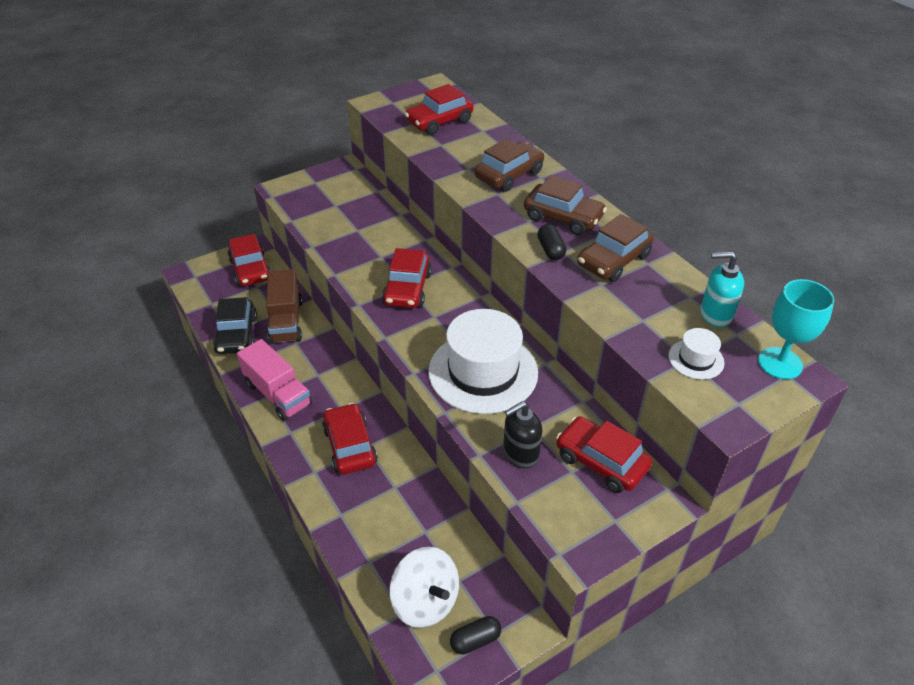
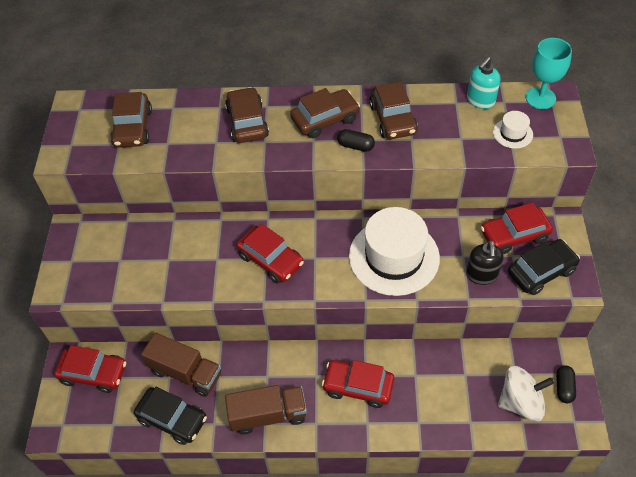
camera: 55 degrees left, 10 degrees up
(278, 394) = (268, 415): pink truck -> brown truck
(439, 121) = (133, 128): red car -> brown car
(571, 508) = (541, 271): none -> black car

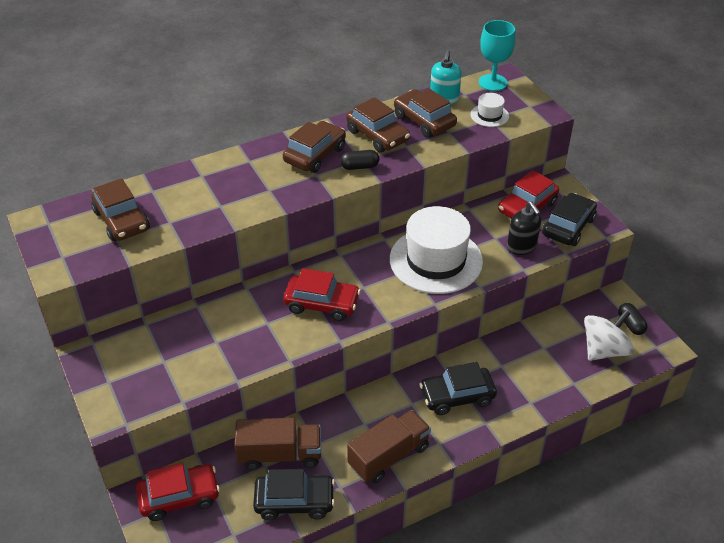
camera: 30 degrees left, 10 degrees down
(247, 122) = (240, 180): brown car -> brown car (424, 121)
(358, 387) = (457, 396): red car -> black car

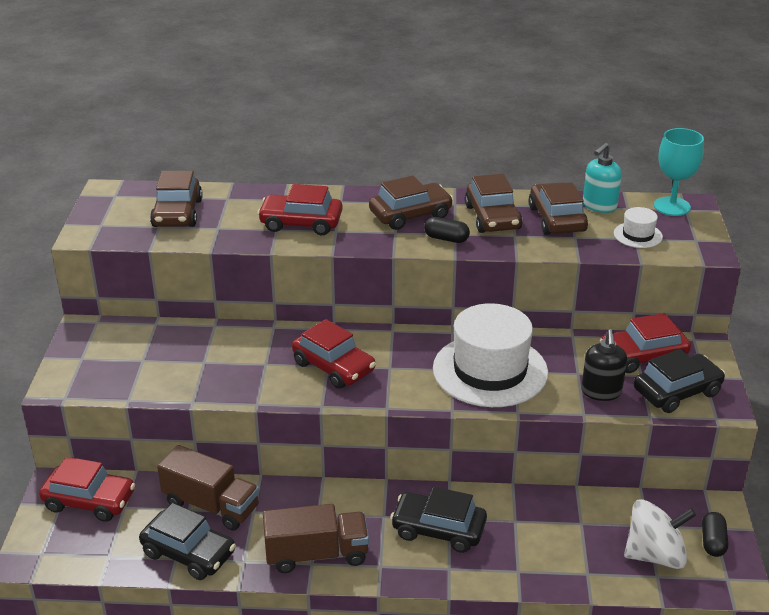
camera: 30 degrees right, 10 degrees down
(235, 193) = (301, 223): none -> red car

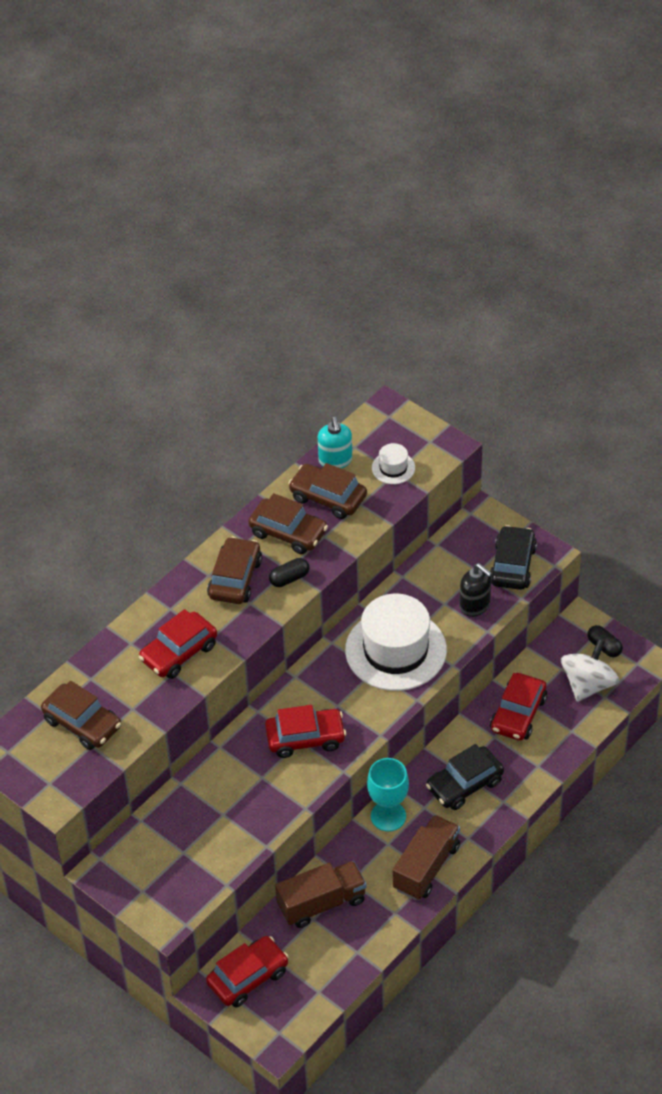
camera: 50 degrees left, 15 degrees up
(189, 553) = (359, 942): black car -> none
(643, 356) = (461, 555): red car -> red car (518, 714)
(672, 206) = (377, 421): turquoise goblet -> turquoise goblet (388, 816)

